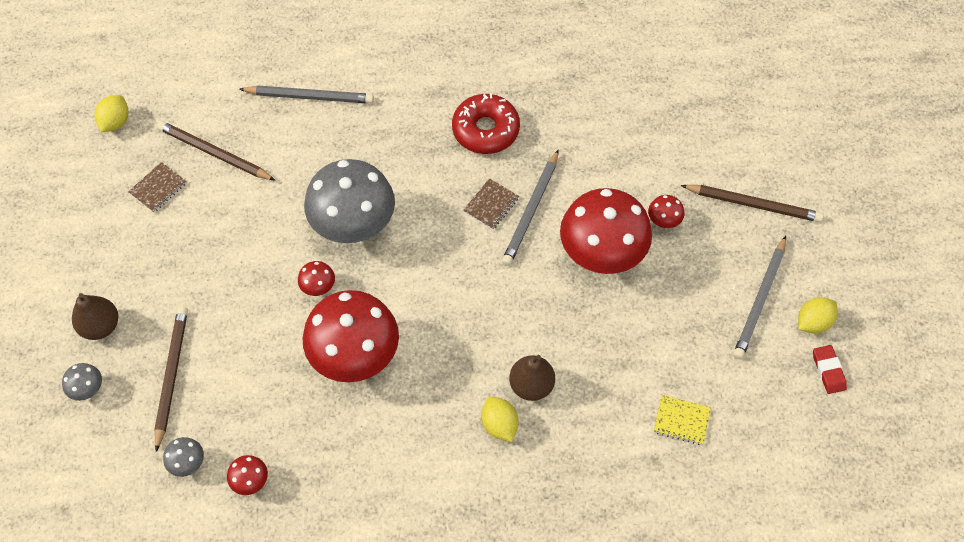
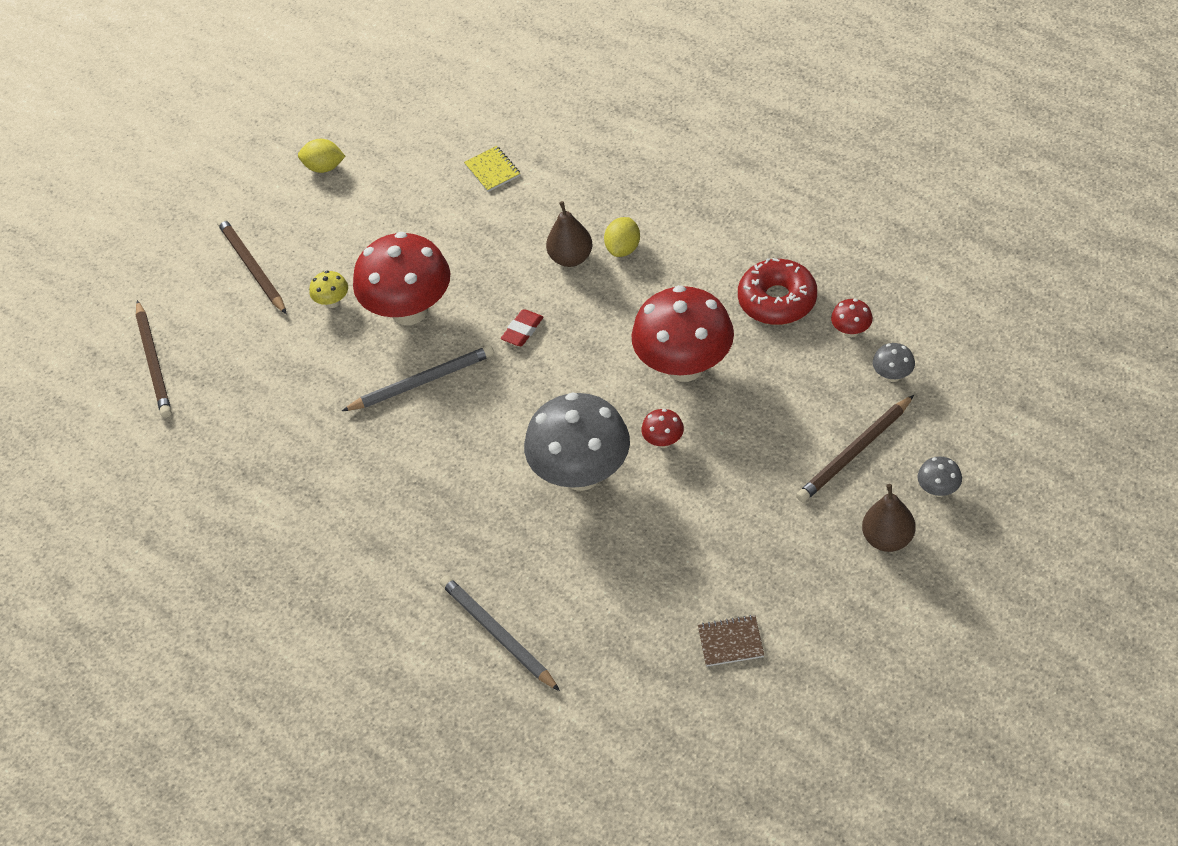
camera: 130 degrees left, 10 degrees down
(115, 122) = (716, 754): yellow lemon -> none
(215, 153) = (644, 640): brown pencil -> brown pencil (153, 362)
(485, 130) = (377, 478): red donut -> red donut (777, 300)
(491, 205) = (449, 409): brown notebook -> none
(663, 221) = (332, 302): red mushroom -> yellow mushroom
(760, 300) = (339, 204): grey pencil -> none
(828, 371) = (356, 135): red eraser -> red eraser (522, 330)

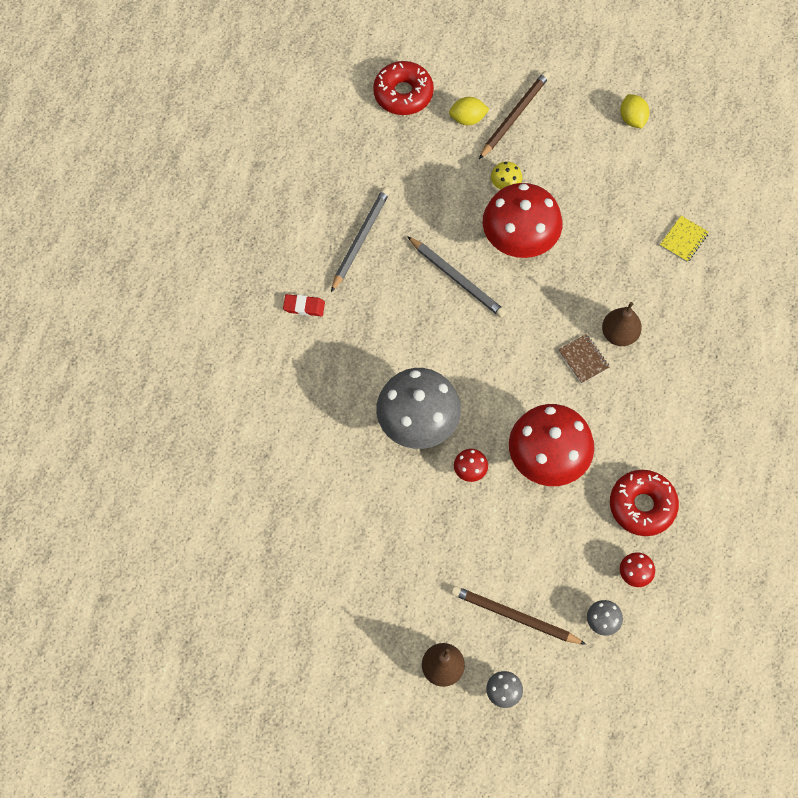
camera: 60 degrees right, 15 degrees up
(153, 362) = (403, 94): brown pencil -> red donut
(498, 634) = (262, 422): grey pencil -> grey pencil (360, 239)
(522, 330) = (533, 328): red eraser -> red eraser (304, 307)
(623, 248) = (645, 369): yellow lemon -> yellow lemon (468, 119)
(730, 642) = (311, 584): brown notebook -> brown notebook (583, 359)

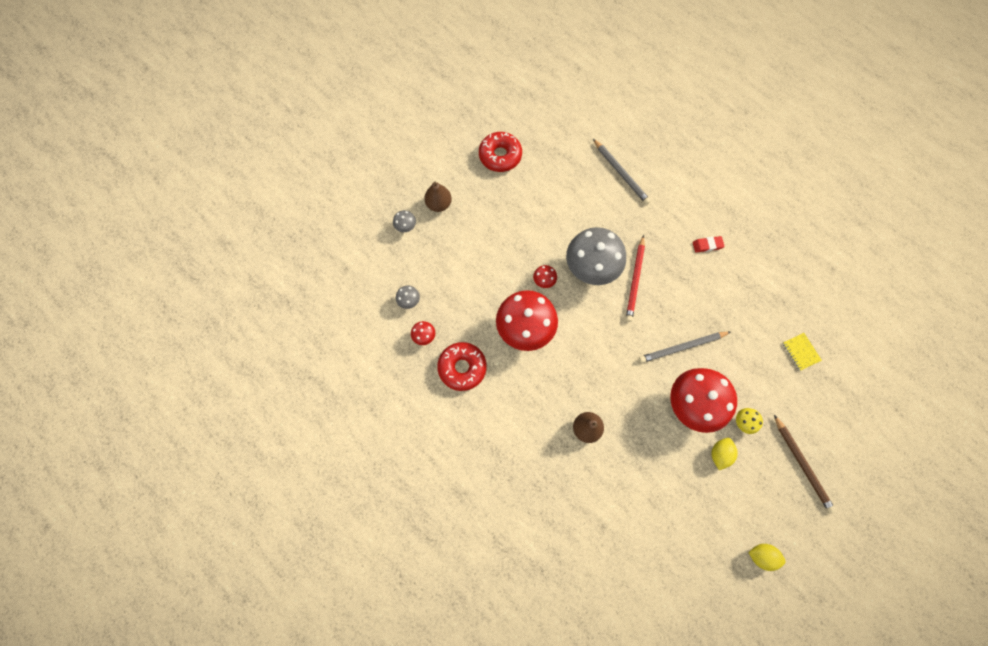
camera: 120 degrees right, 5 degrees up
(304, 307) = (707, 245): red eraser -> red eraser turned 45 degrees clockwise
(360, 239) = (742, 303): grey pencil -> grey pencil (620, 173)
(402, 367) = (635, 280): none -> red pencil
(403, 94) = (855, 395): red donut -> red donut (500, 156)
(468, 119) = (813, 428): yellow lemon -> yellow lemon (719, 454)
(515, 616) = (442, 256): brown pencil -> none
(583, 359) = (580, 393): brown notebook -> none
(683, 240) = (636, 524): yellow notebook -> yellow notebook (800, 352)

